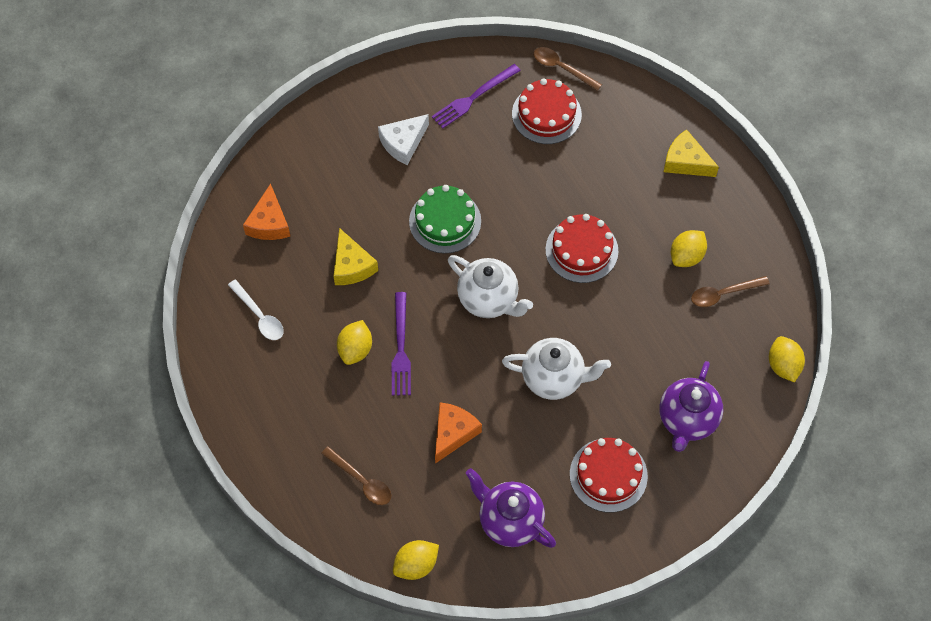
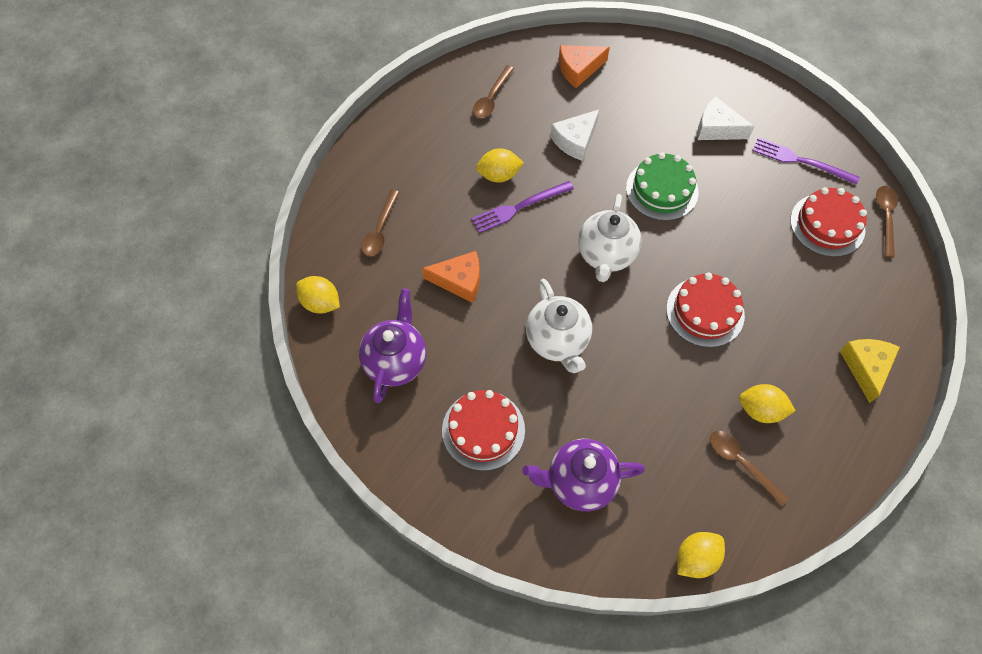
camera: 65 degrees right, 0 degrees up
(259, 316) = (491, 98): white spoon -> brown spoon
(352, 266) = (575, 140): yellow cheese -> white cheese

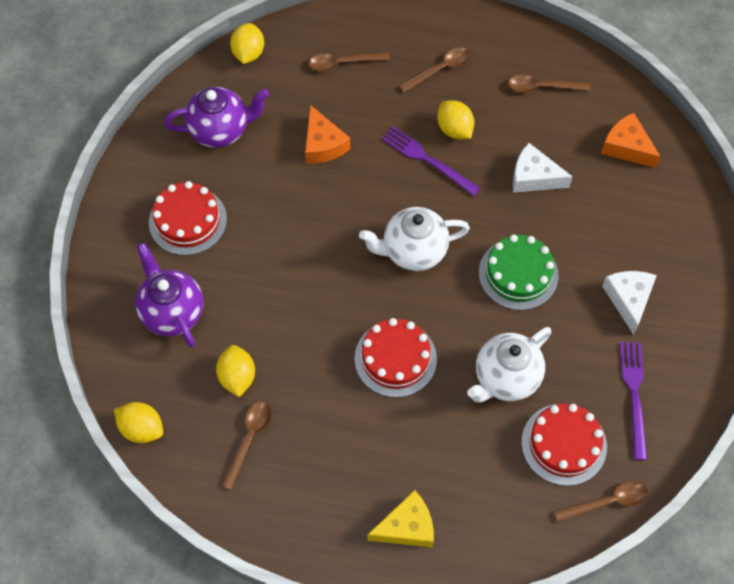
camera: 65 degrees right, 0 degrees up
(431, 160) = (440, 69): none -> brown spoon
(557, 341) = (300, 245): white teapot -> white teapot (505, 378)
(760, 410) = (312, 440): yellow lemon -> yellow lemon (237, 377)

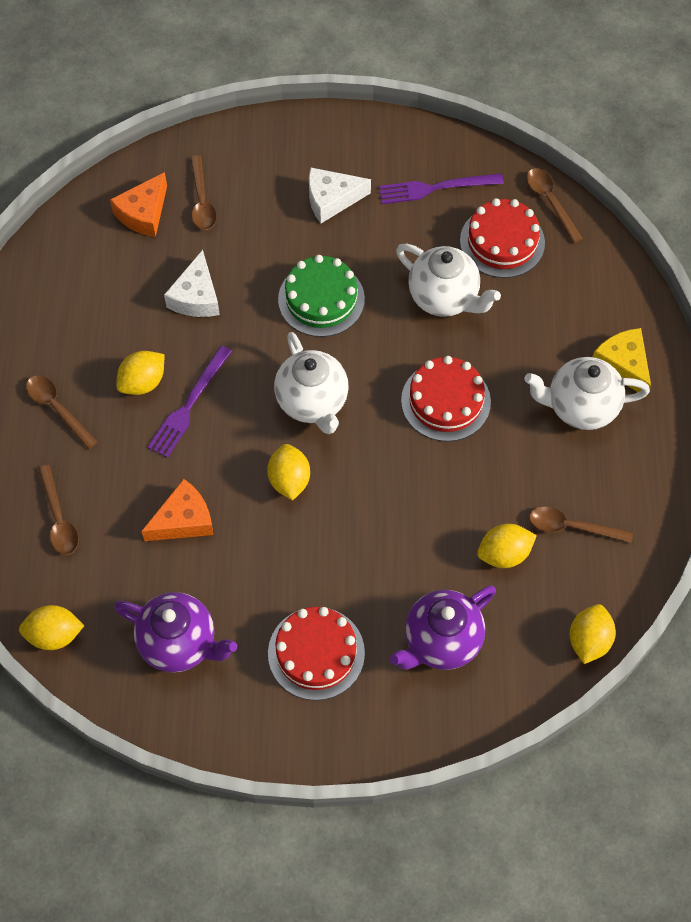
camera: 100 degrees left, 0 degrees up
(220, 131) = (180, 643): purple teapot -> purple teapot turned 135 degrees clockwise
(342, 223) = (289, 480): none -> yellow lemon
(367, 475) = (580, 407): none -> white teapot
(542, 87) = (72, 300): brown spoon -> brown spoon (202, 201)

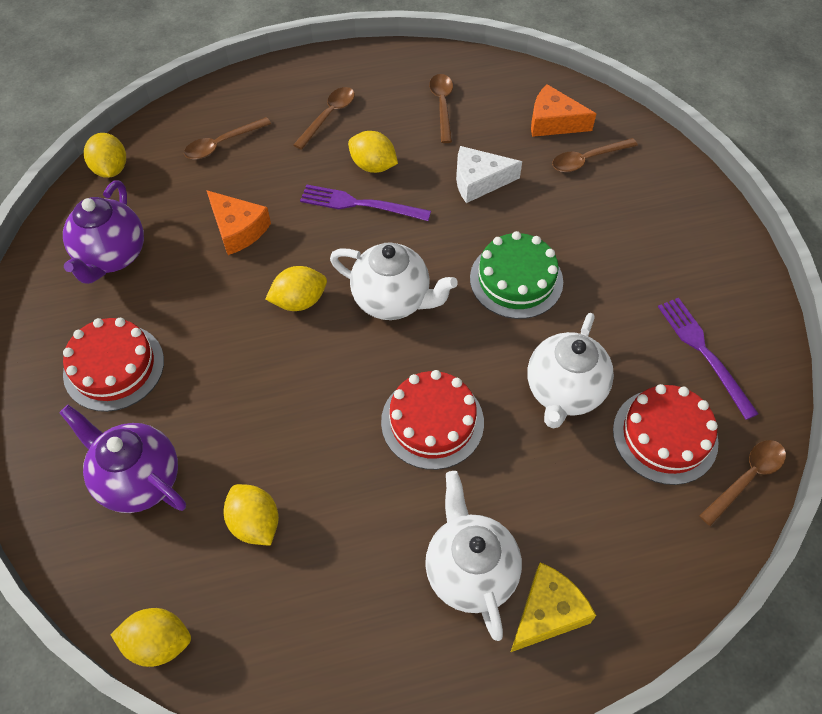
camera: 75 degrees right, 5 degrees down
(313, 402) = (392, 300): white teapot -> white teapot turned 120 degrees counterclockwise
(331, 199) = (641, 261): white cheese -> none
(572, 527) = (304, 593): brown spoon -> brown spoon (442, 106)

